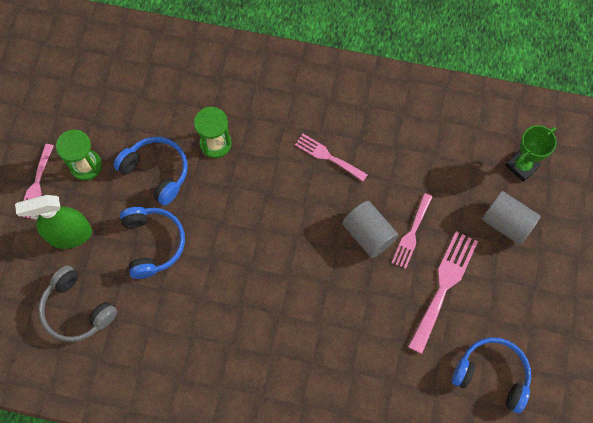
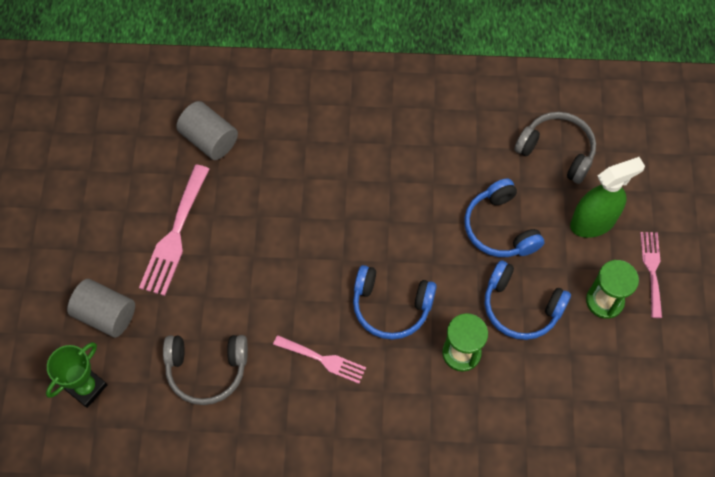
camera: 170 degrees right, 5 degrees down
(368, 234) = (263, 276): grey cylinder -> grey cylinder (209, 140)
(411, 234) = (214, 285): pink fork -> none
(423, 164) = (207, 369): none -> grey headphones
(492, 375) = (122, 158): blue headphones -> blue headphones (391, 306)

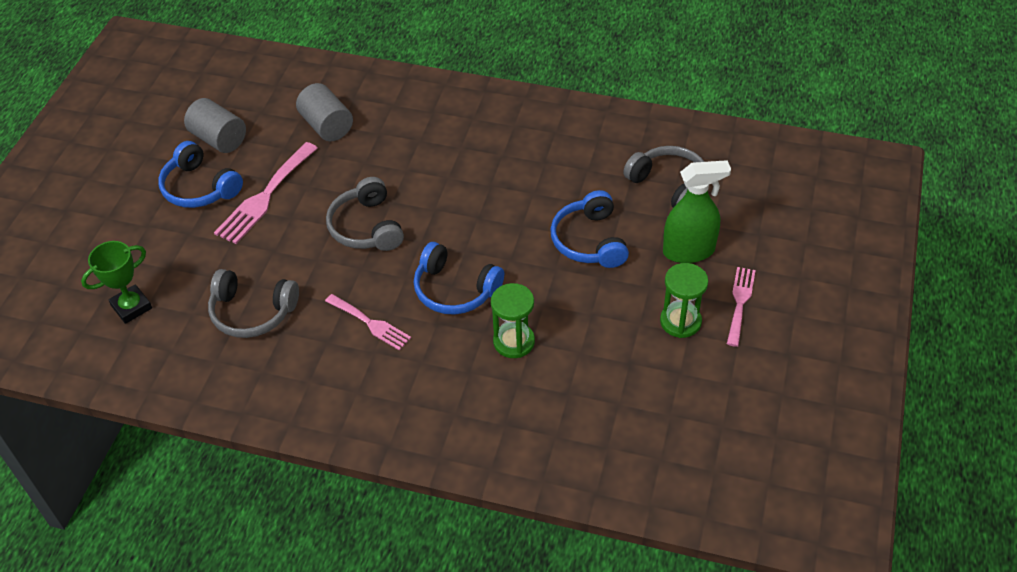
camera: 15 degrees right, 15 degrees down
(106, 315) = (174, 250): grey cylinder -> grey cylinder (219, 139)
(286, 252) = (367, 227): none -> grey headphones
(521, 307) = (589, 312): blue headphones -> blue headphones (200, 187)

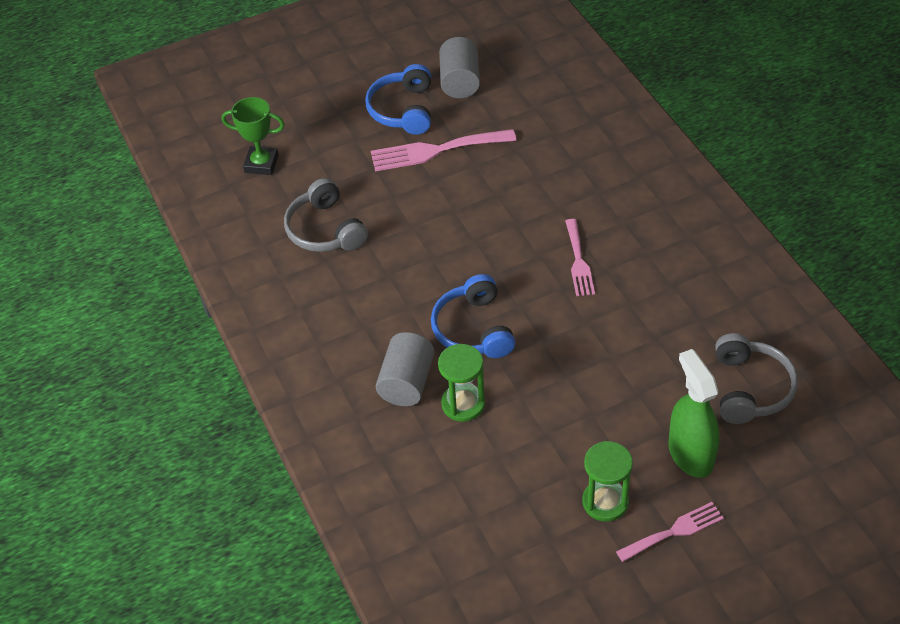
camera: 50 degrees right, 0 degrees up
(327, 126) = (546, 128): grey cylinder -> grey cylinder (407, 382)
(367, 227) = (474, 230): grey headphones -> none
(370, 323) = (387, 304): pink fork -> pink fork (578, 261)
(590, 241) = (622, 378): blue headphones -> none
(689, 251) = (690, 454): green spray bottle -> green spray bottle turned 150 degrees counterclockwise

